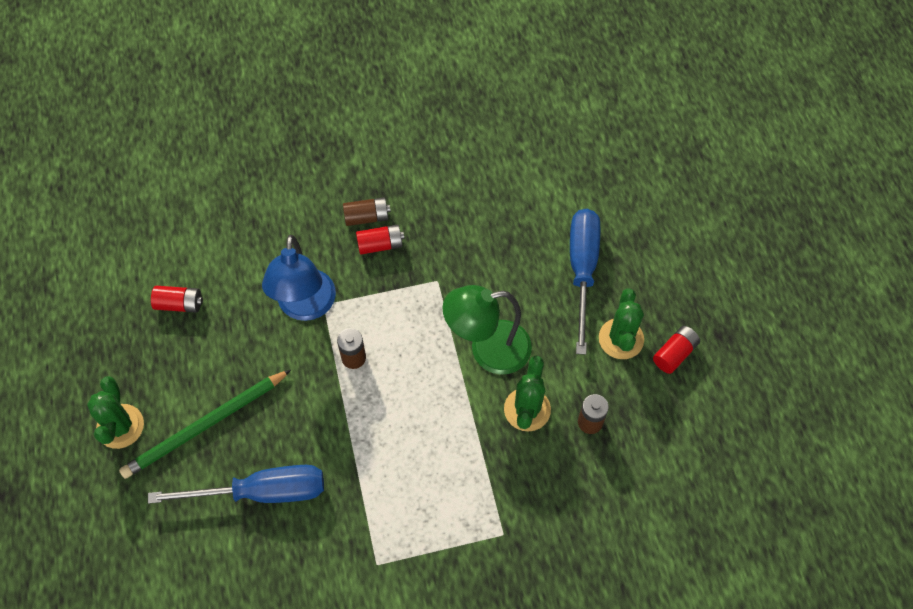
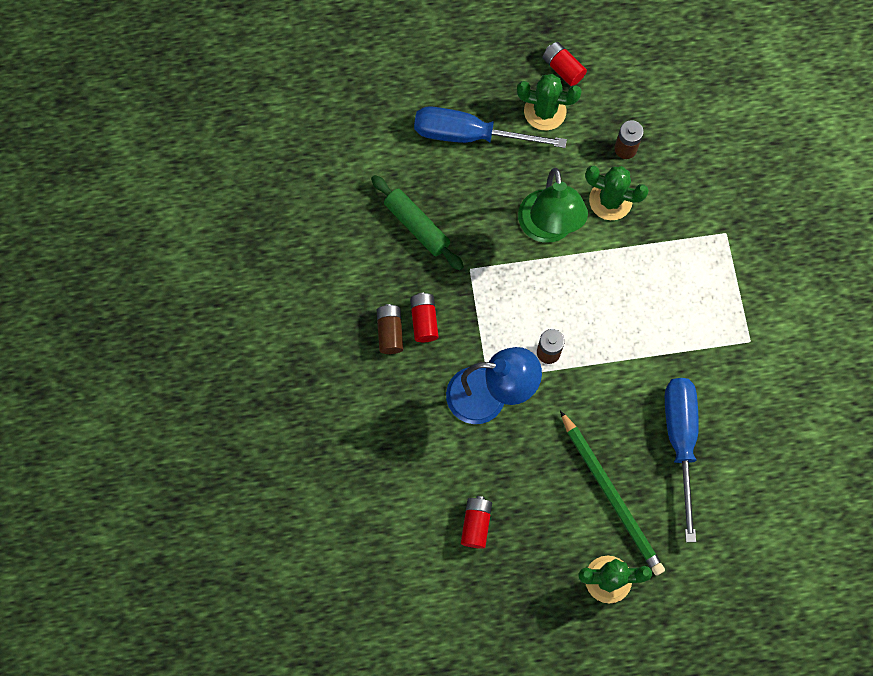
camera: 85 degrees left, 10 degrees up
(477, 231) = (417, 226): none -> green rolling pin

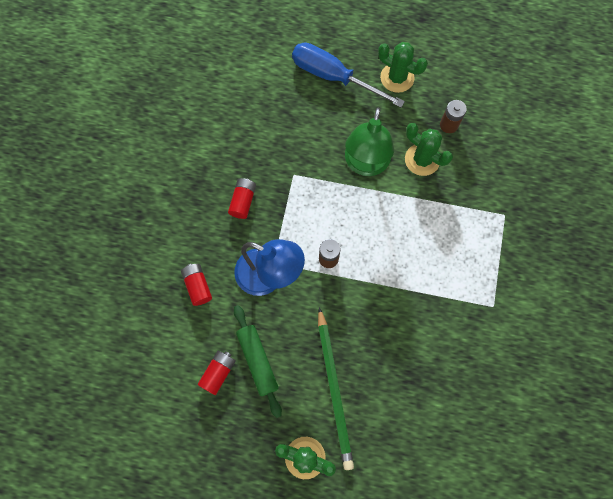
camera: 20 degrees right, 0 degrees up
(390, 332) = (213, 201): brown battery -> none
(417, 226) = (266, 129): green rolling pin -> green rolling pin (258, 361)
(563, 69) = (423, 51): red battery -> red battery (197, 286)
(680, 441) = (406, 366): blue screwdriver -> none

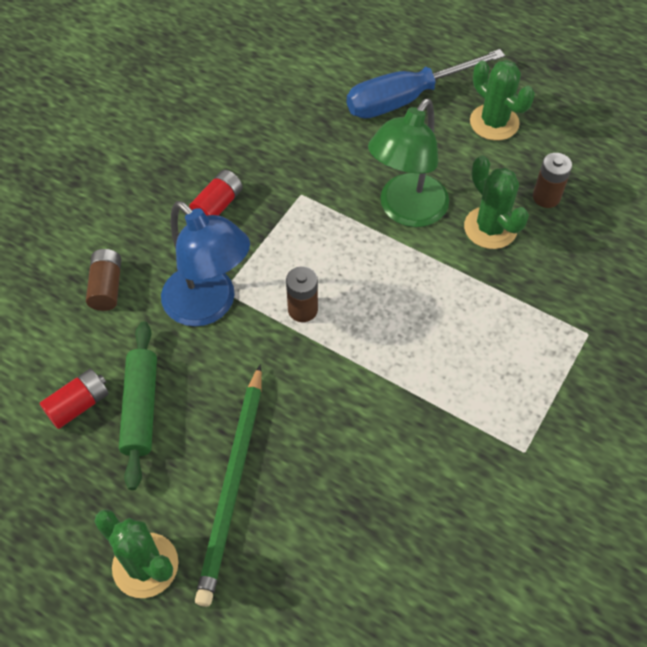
camera: 20 degrees right, 15 degrees down
(197, 286) = (106, 287): red battery -> brown battery
(333, 77) = (406, 99): blue screwdriver -> blue screwdriver turned 75 degrees counterclockwise

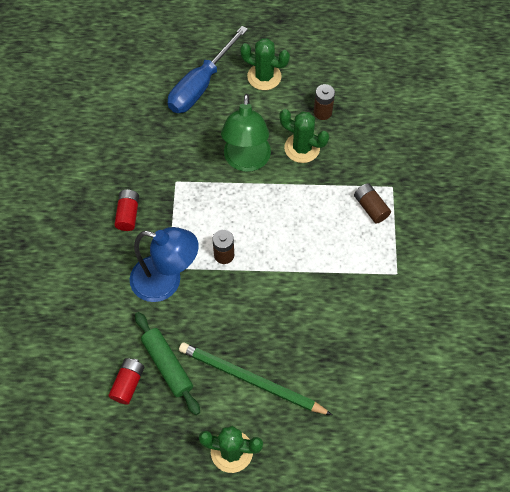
camera: 30 degrees left, 5 degrees up
(106, 287) = (94, 303): brown battery -> brown battery (370, 207)
(232, 485) = (251, 380): green pencil -> green pencil turned 135 degrees clockwise

